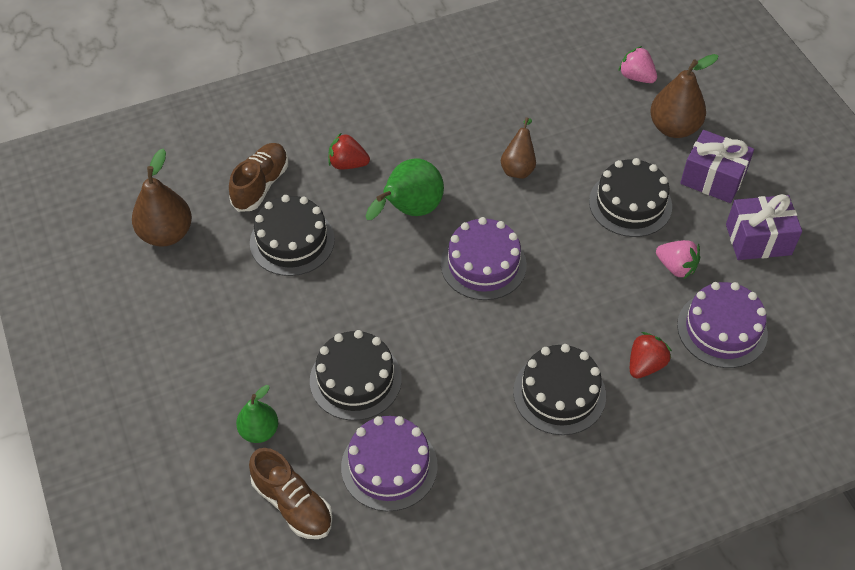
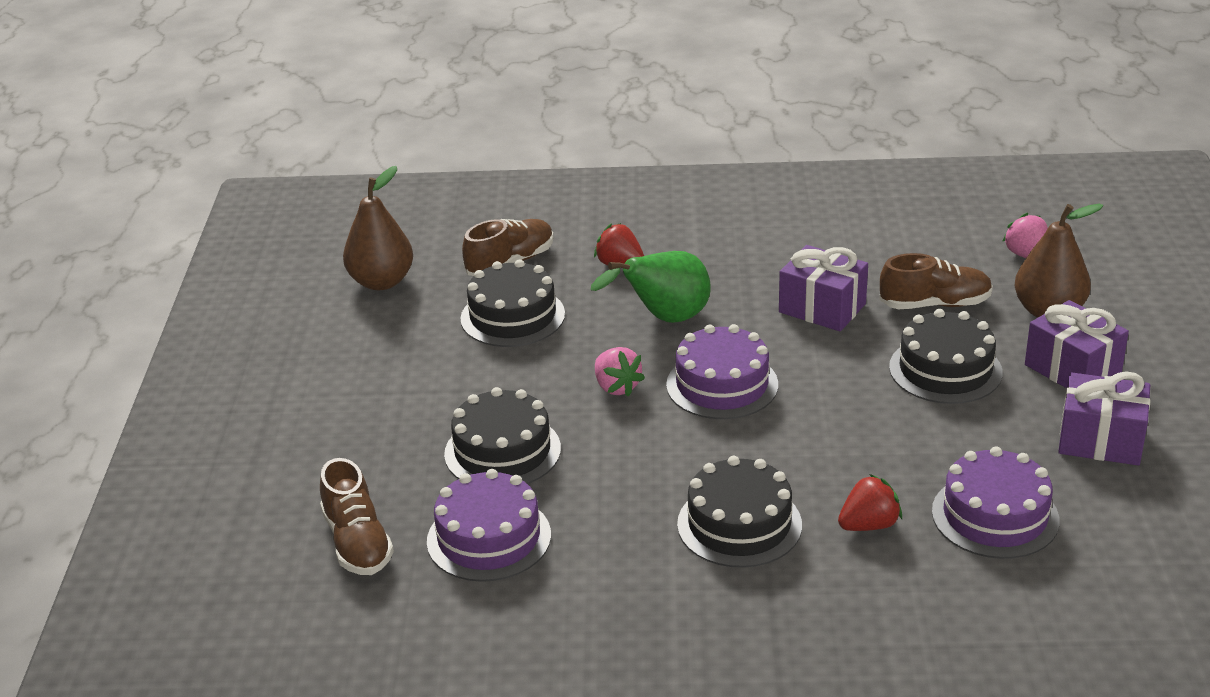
camera: 25 degrees right, 20 degrees down
(259, 431) = (365, 469): green pear -> none
(518, 168) = (822, 308): brown pear -> purple gift
(595, 142) = (935, 304): none -> brown shoe
(676, 267) = (969, 442): pink strawberry -> pink strawberry (616, 387)

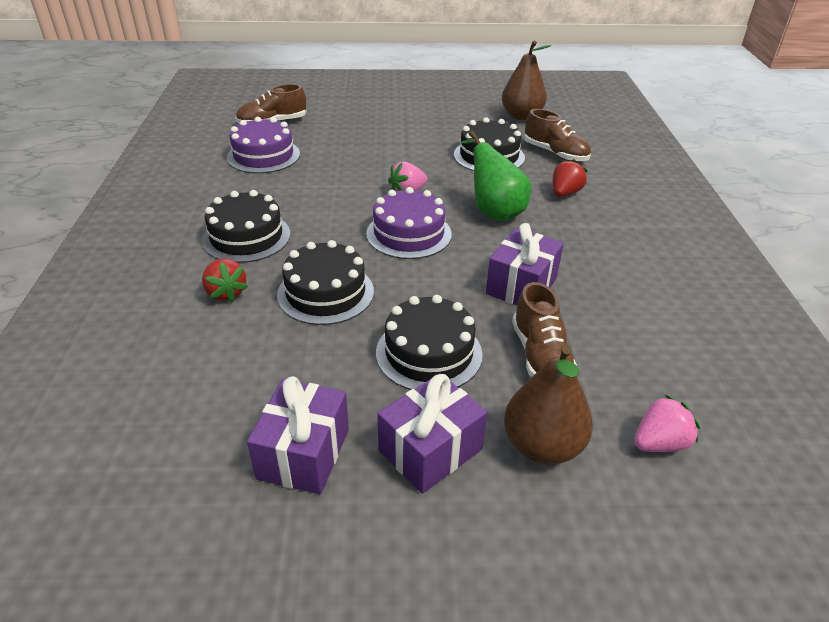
camera: 85 degrees right, 5 degrees up
(502, 451) = (343, 157): black cake -> black cake (325, 293)
(995, 516) = (213, 362): purple cake -> none

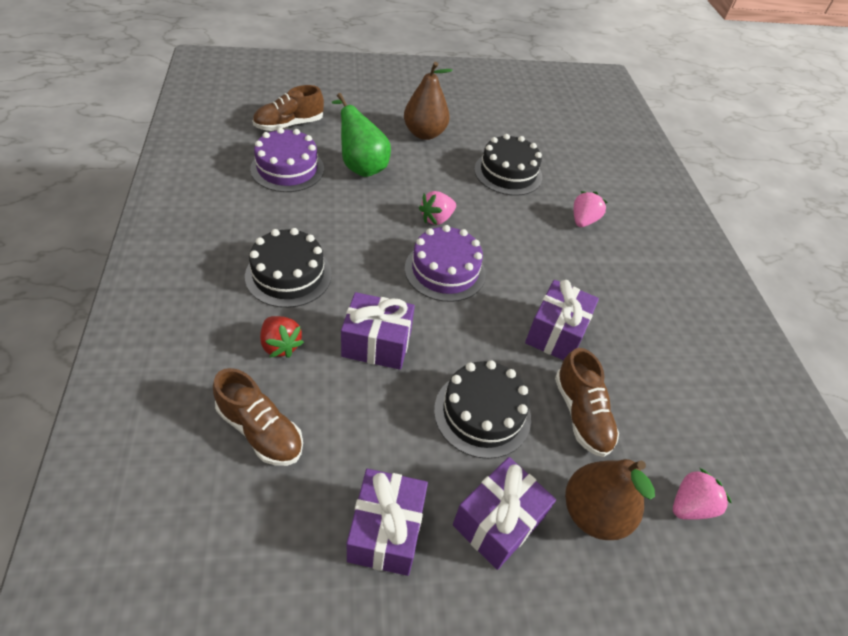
camera: 10 degrees left, 10 degrees up
(325, 293) = (377, 344): black cake -> purple gift
(493, 211) = (520, 242): green pear -> green pear (361, 166)
(521, 116) = (533, 121): brown pear -> brown pear (424, 133)
(555, 154) = (569, 171): brown shoe -> brown shoe (260, 430)
(565, 193) = (583, 221): red strawberry -> pink strawberry

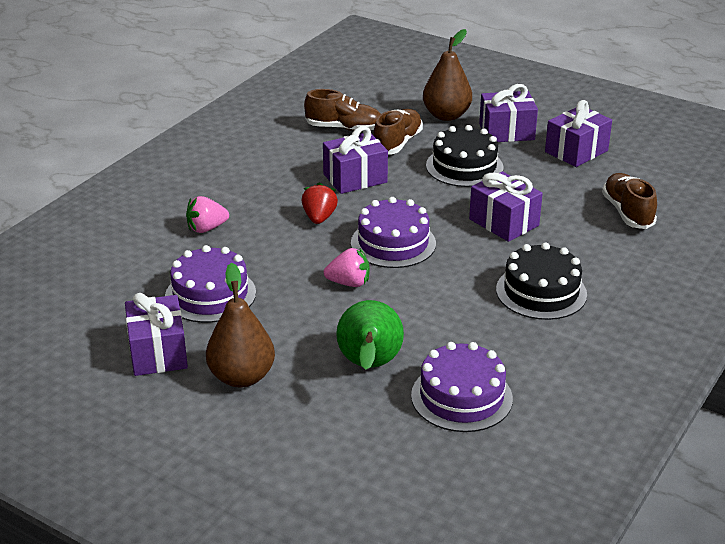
camera: 135 degrees left, 15 degrees down
(280, 345) = (582, 248): red strawberry -> red strawberry (319, 218)
(289, 125) = (408, 462): brown shoe -> brown shoe (344, 128)
(484, 129) = (158, 352): none -> purple gift
(508, 173) = (210, 294): black cake -> purple cake
(690, 505) = (386, 98): pink strawberry -> none

